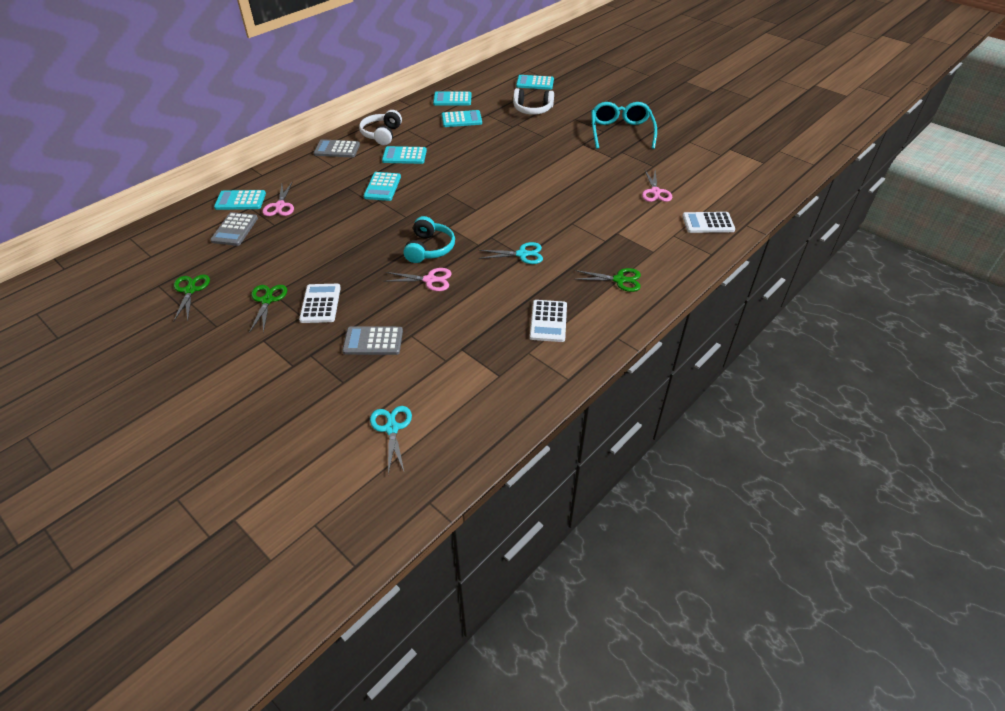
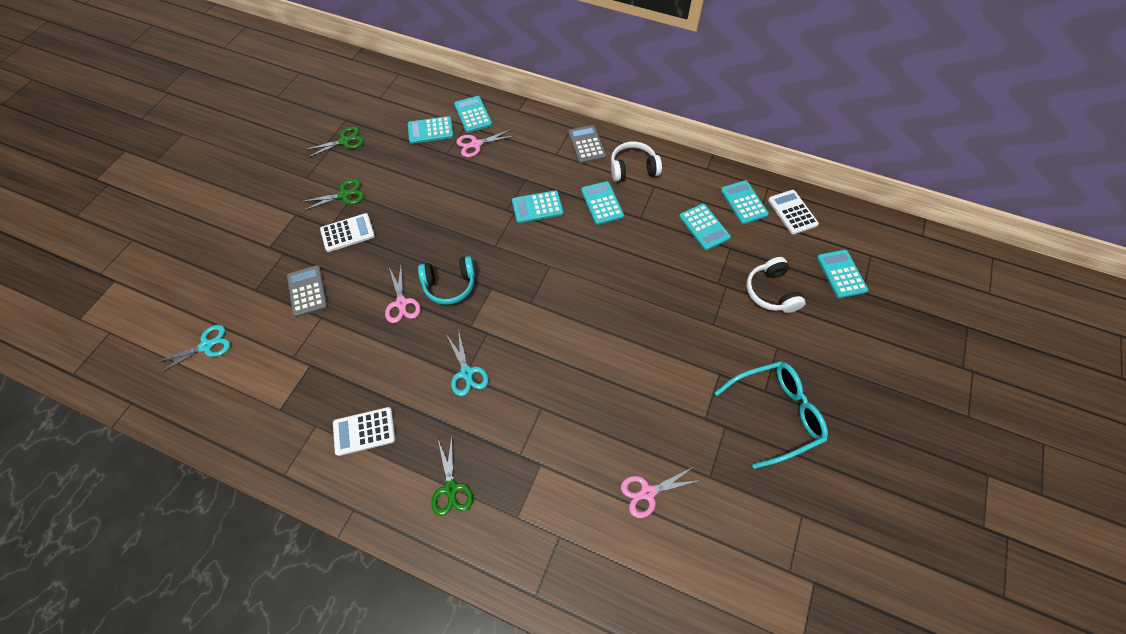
camera: 70 degrees right, 15 degrees up
(234, 229) = (430, 130): grey calculator -> turquoise calculator
(708, 223) = (603, 579): white calculator -> white calculator (792, 212)

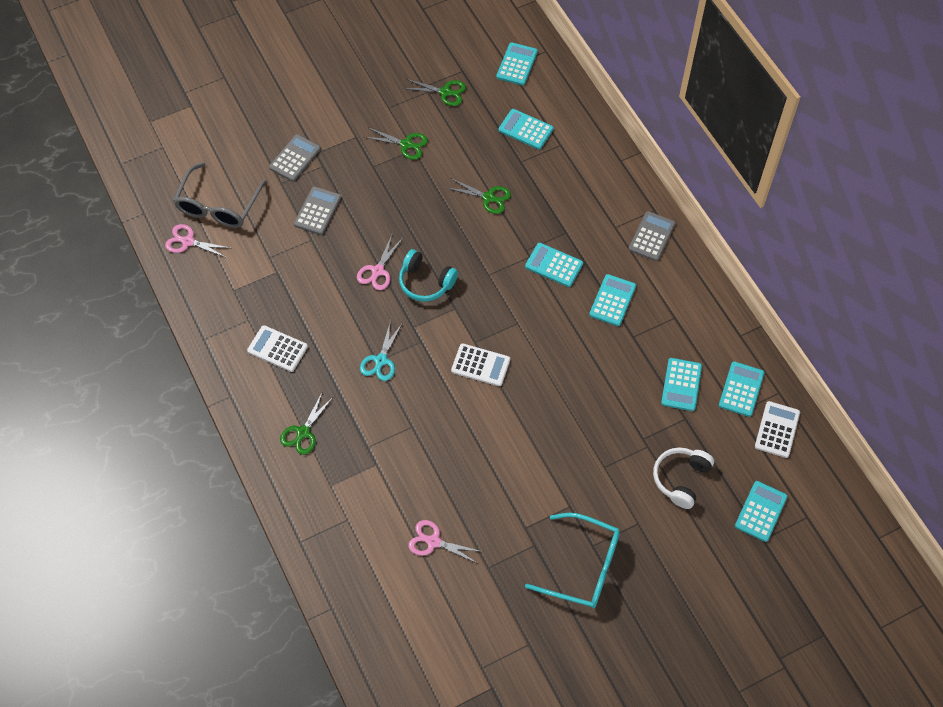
camera: 40 degrees right, 0 degrees up
(206, 346) = (219, 205): turquoise scissors -> grey glasses
(252, 263) = (295, 158): none -> grey calculator
(348, 233) = (383, 182): white calculator -> white calculator (480, 365)
(444, 192) = (488, 197): none -> green scissors
(473, 114) = (576, 138): turquoise calculator -> turquoise calculator (517, 64)
(476, 144) = (553, 170): pink scissors -> pink scissors (188, 242)
(633, 168) = (671, 288): white headphones -> none

